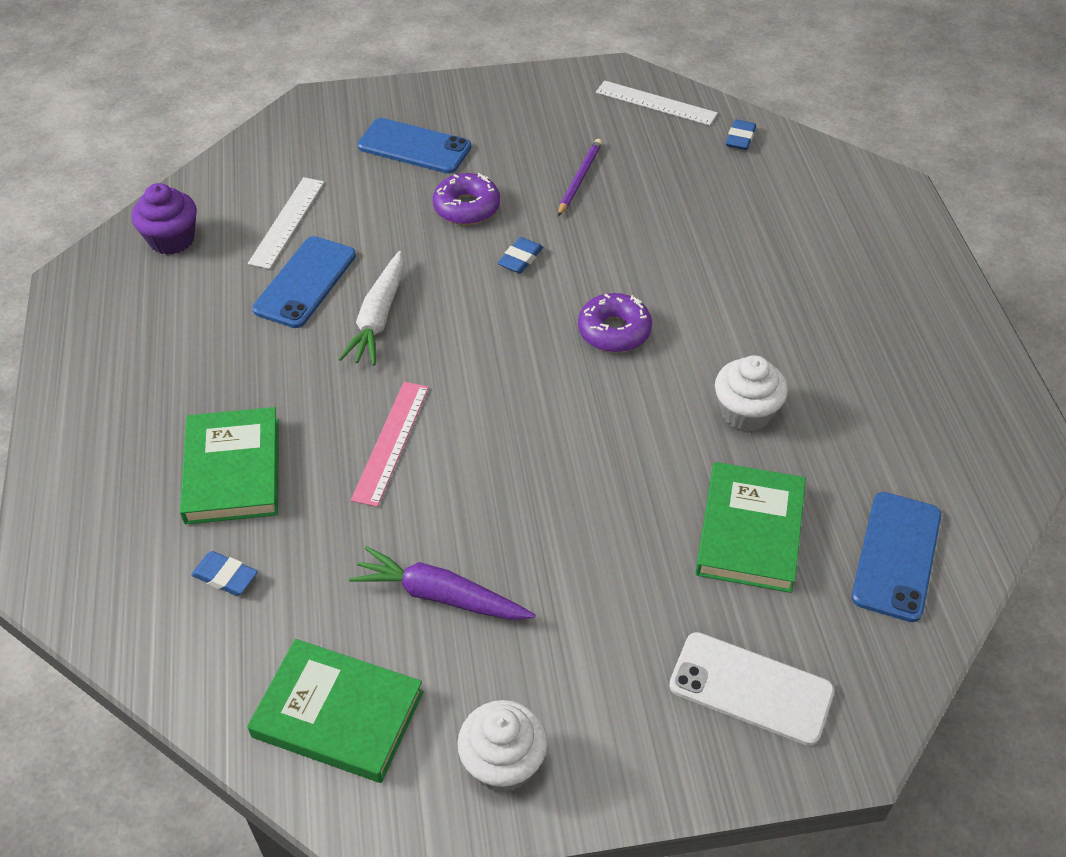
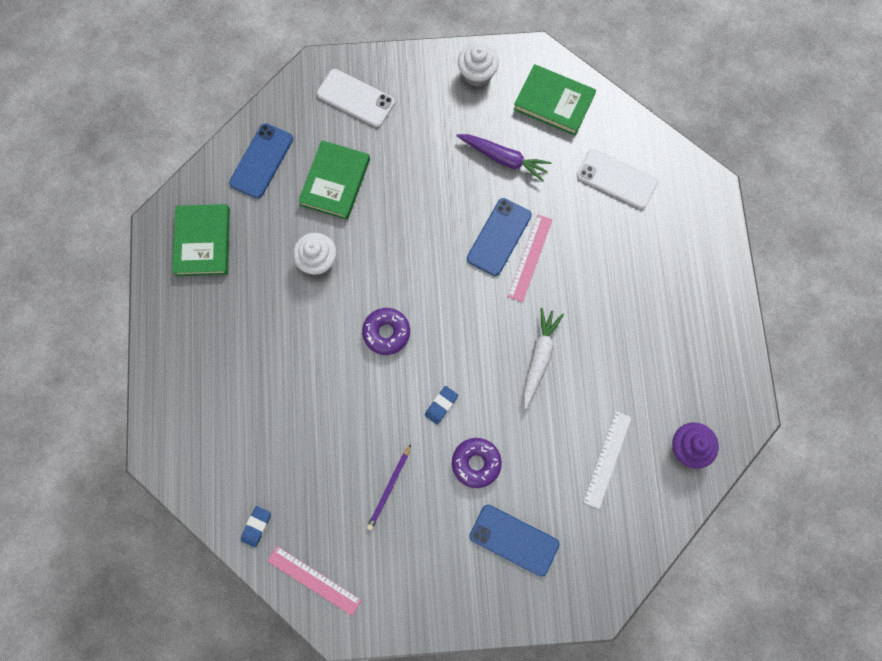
camera: 175 degrees left, 25 degrees up
(225, 576) = (616, 179): blue eraser -> white phone
(232, 470) = (621, 246): green book -> green book (203, 242)
(305, 282) = (589, 395): blue phone -> blue phone (499, 237)
(656, 103) = (314, 580): white ruler -> pink ruler

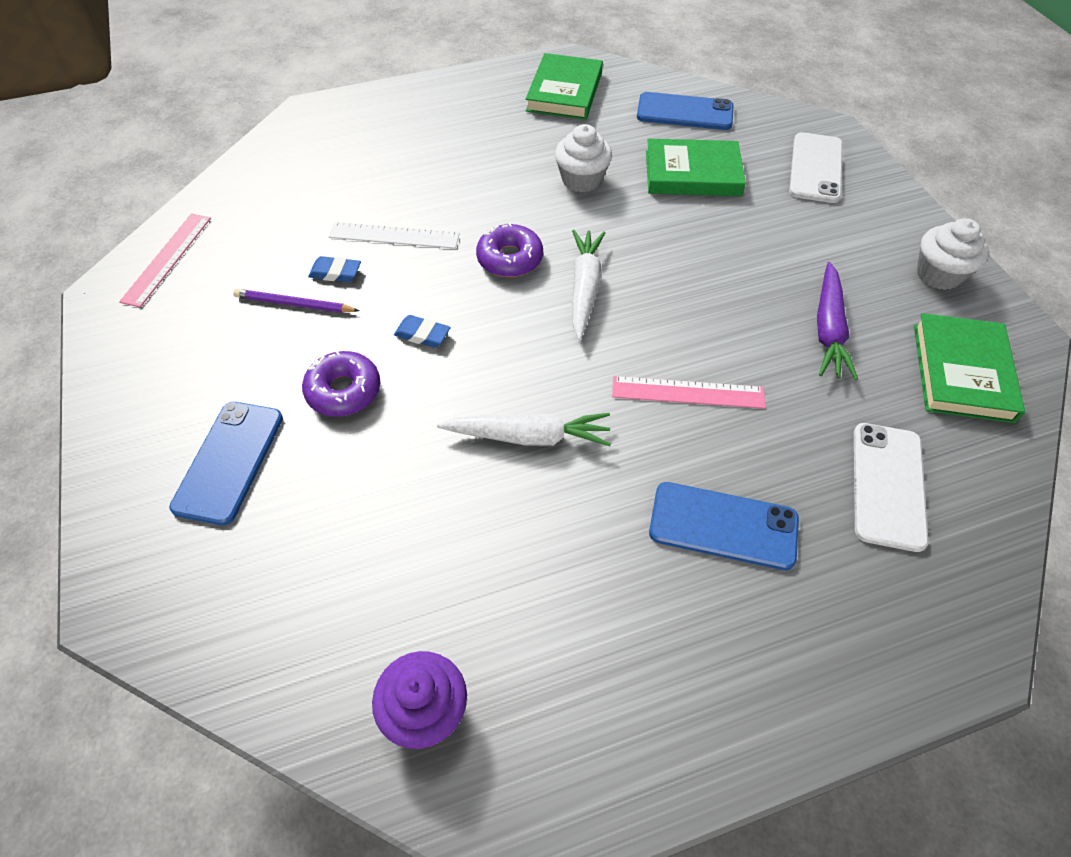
camera: 75 degrees right, 20 degrees down
(203, 242) = (564, 92): green book -> green book turned 60 degrees counterclockwise
(256, 526) = (233, 197): blue eraser -> blue eraser (335, 272)
(428, 291) = (584, 288): none -> white carrot
(499, 237) = (702, 348): blue phone -> blue phone (723, 525)
(607, 459) = (379, 570): white ruler -> white ruler (394, 235)

